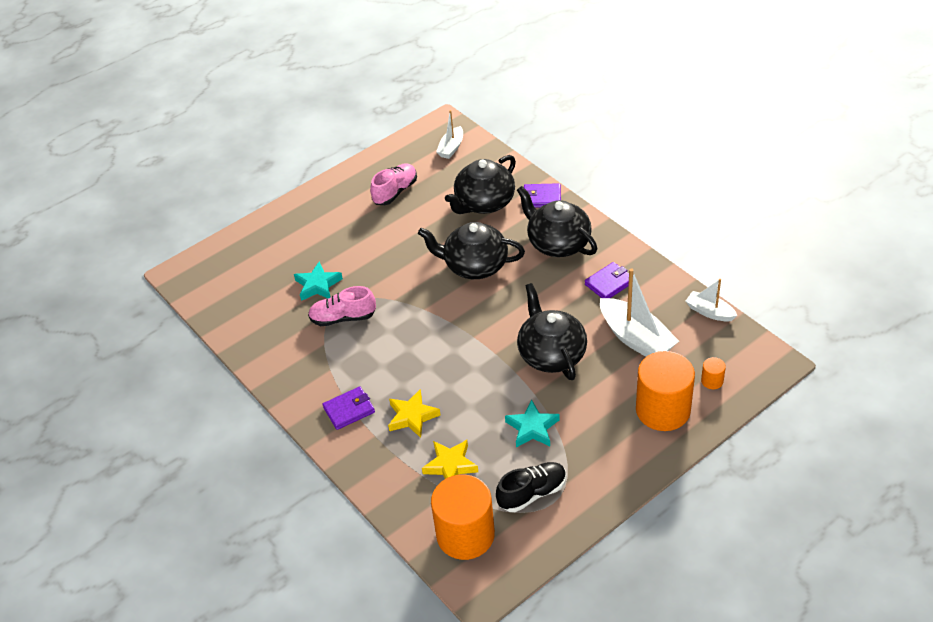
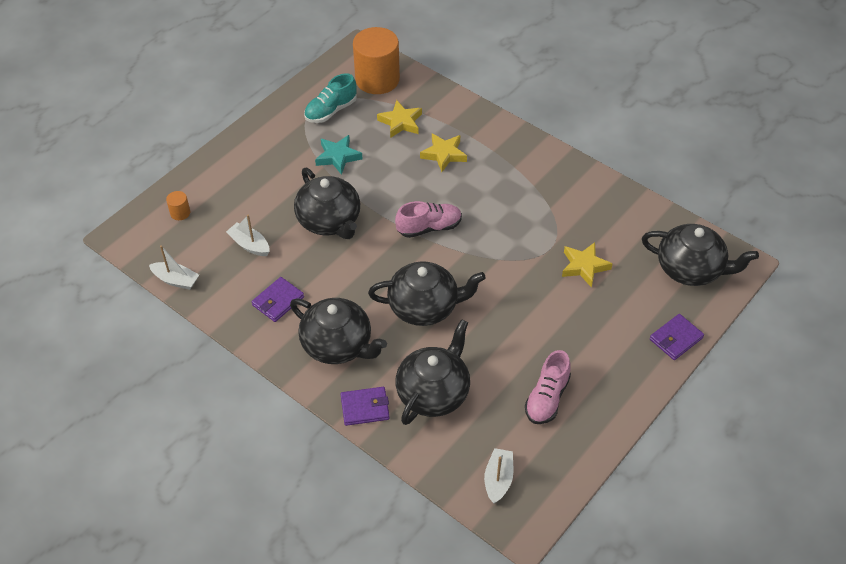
camera: 165 degrees right, 5 degrees up
(225, 273) = (690, 269): none -> black teapot
(318, 285) = (584, 266): turquoise star -> yellow star
(343, 318) = (542, 234): pink shoe -> pink shoe (429, 227)
(349, 410) = (501, 153): purple wallet -> purple wallet (676, 339)
(532, 493) = (331, 111): black shoe -> turquoise shoe
(636, 338) = (249, 245): white boat -> white boat, size x0.57
(663, 410) = (226, 183): orange cylinder -> none

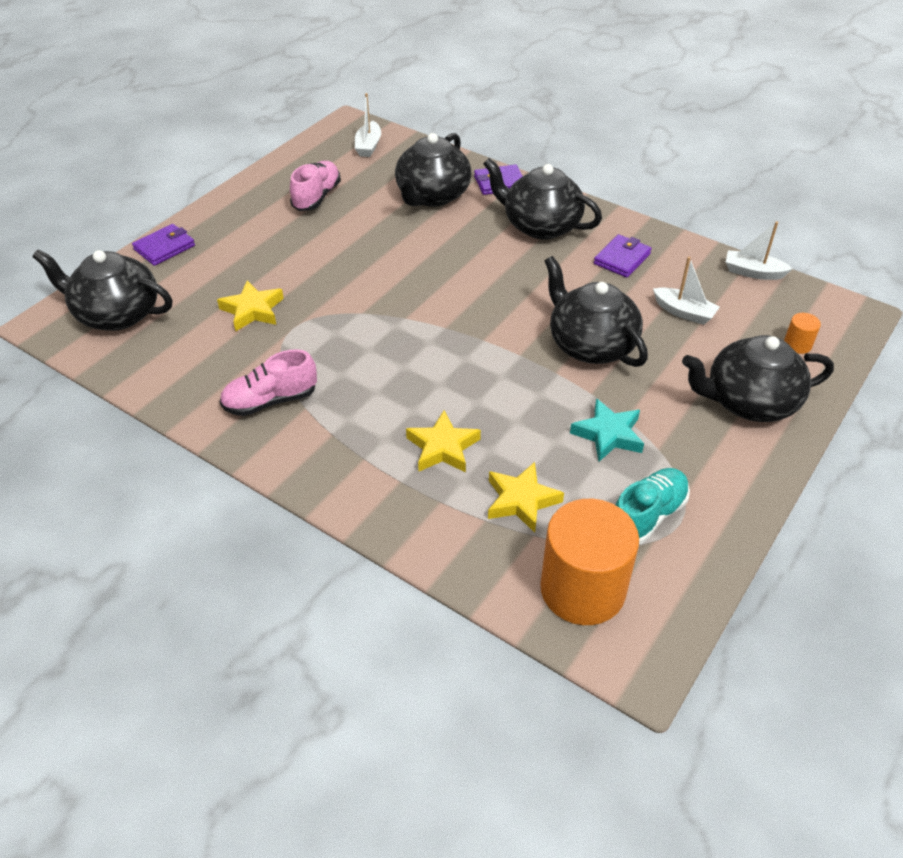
camera: 175 degrees right, 5 degrees down
(425, 307) = (450, 262): black teapot -> black teapot (749, 402)
(429, 227) = (454, 344): pink shoe -> pink shoe (270, 401)

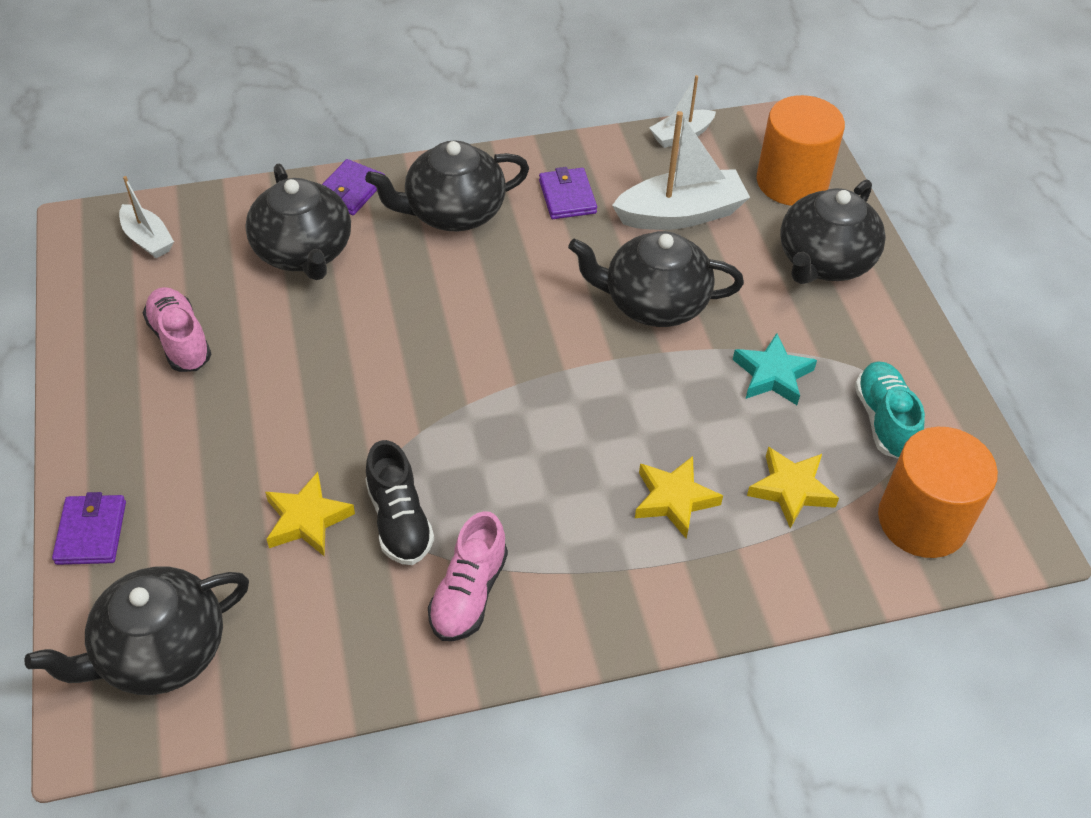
camera: 50 degrees left, 5 degrees up
(291, 343) = (399, 520): none -> black shoe
(684, 312) = (681, 214): white boat -> white boat, size x1.76
(797, 344) = (792, 182): orange cylinder -> orange cylinder, size x2.43

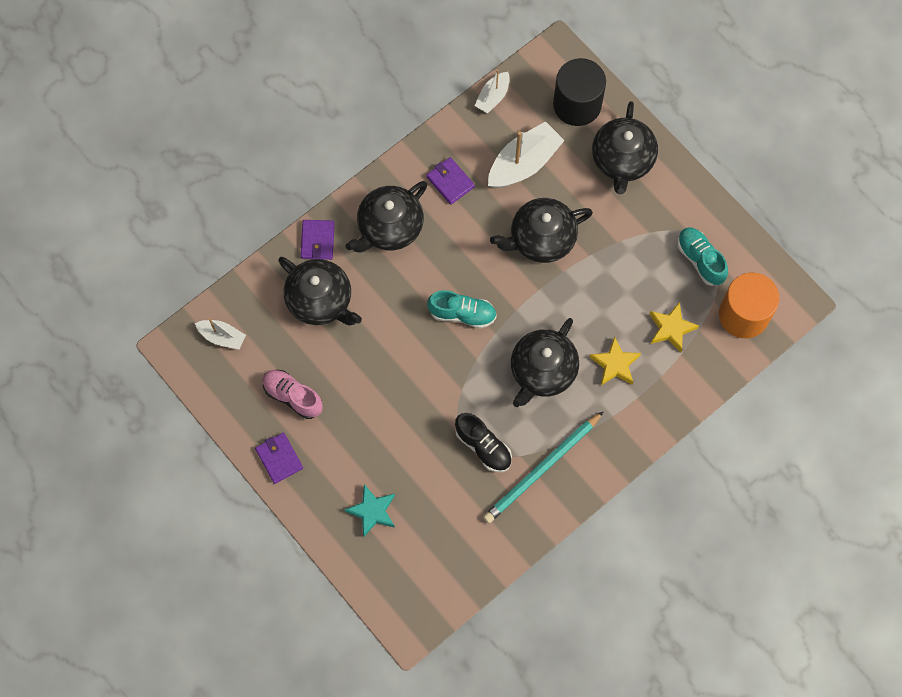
camera: 25 degrees left, 20 degrees up
(91, 532) = (332, 532): purple wallet -> purple wallet (279, 458)
(160, 651) = (412, 575): black teapot -> black teapot (542, 371)
(307, 519) = (436, 470): yellow star -> none
(469, 593) = (542, 469): pink shoe -> turquoise pencil
(484, 343) = (462, 314): none -> turquoise shoe
(772, 375) = (629, 258): turquoise star -> turquoise star (372, 511)
(792, 182) = (577, 104): orange cylinder -> black cylinder

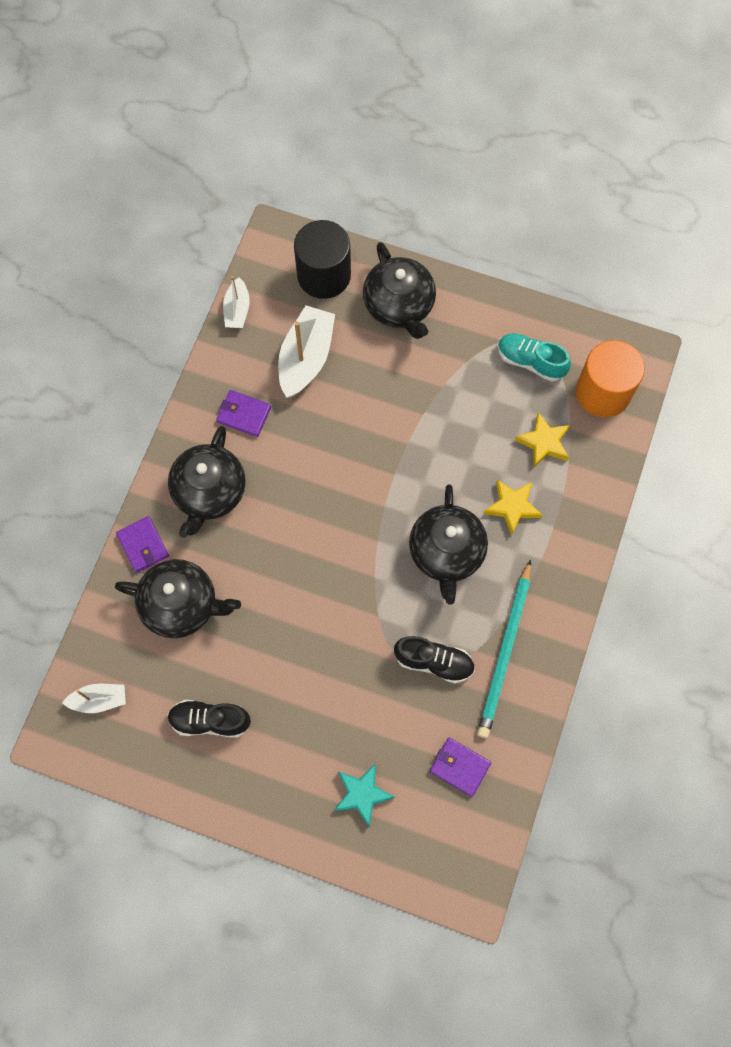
camera: 30 degrees left, 0 degrees up
(279, 458) = (233, 795): purple wallet -> purple wallet (460, 767)
(293, 396) = (210, 721): pink shoe -> black shoe
(462, 314) = (333, 539): turquoise shoe -> none
(541, 239) = (367, 423): black teapot -> none

